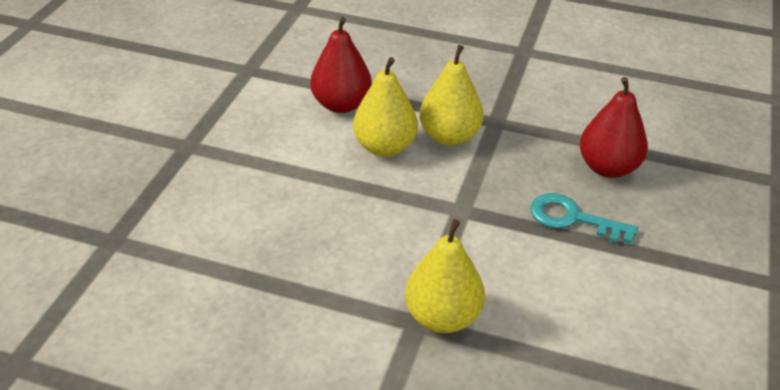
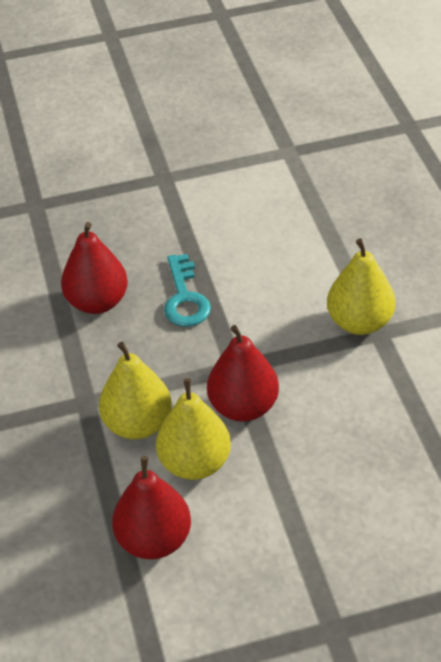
camera: 120 degrees left, 5 degrees up
(413, 194) = (243, 407): none -> red pear

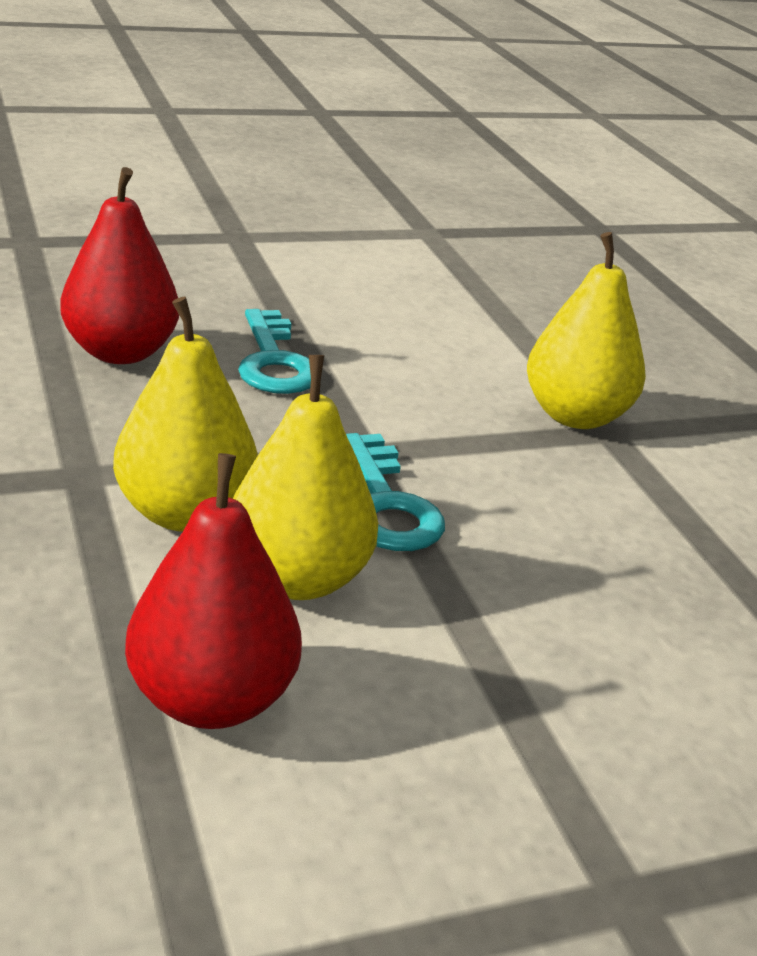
camera: 10 degrees left, 15 degrees down
(243, 407) = (387, 505): red pear -> turquoise key

